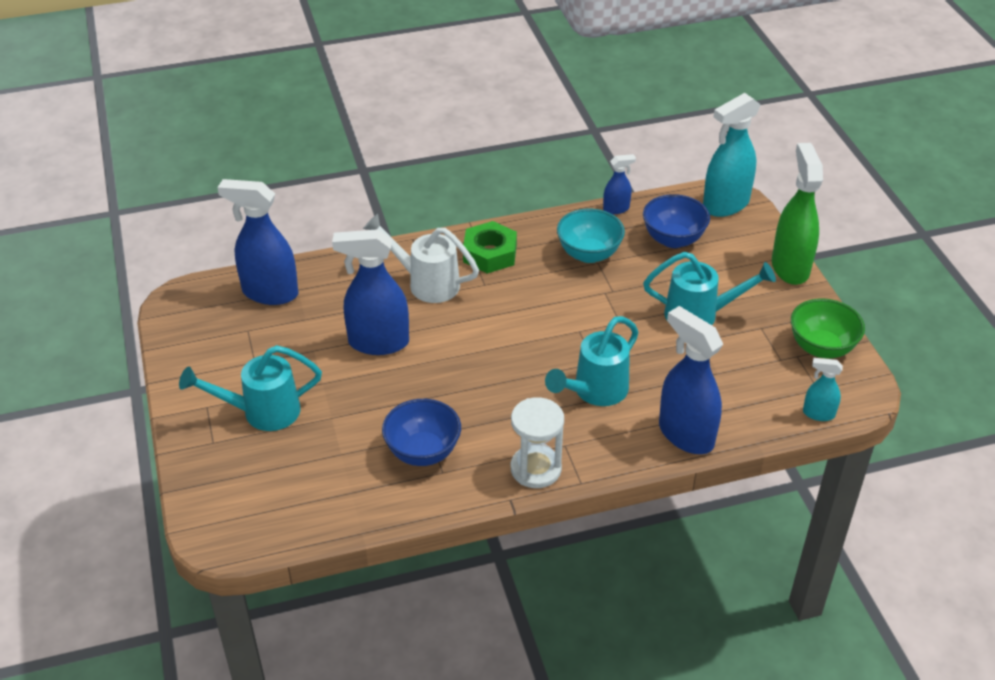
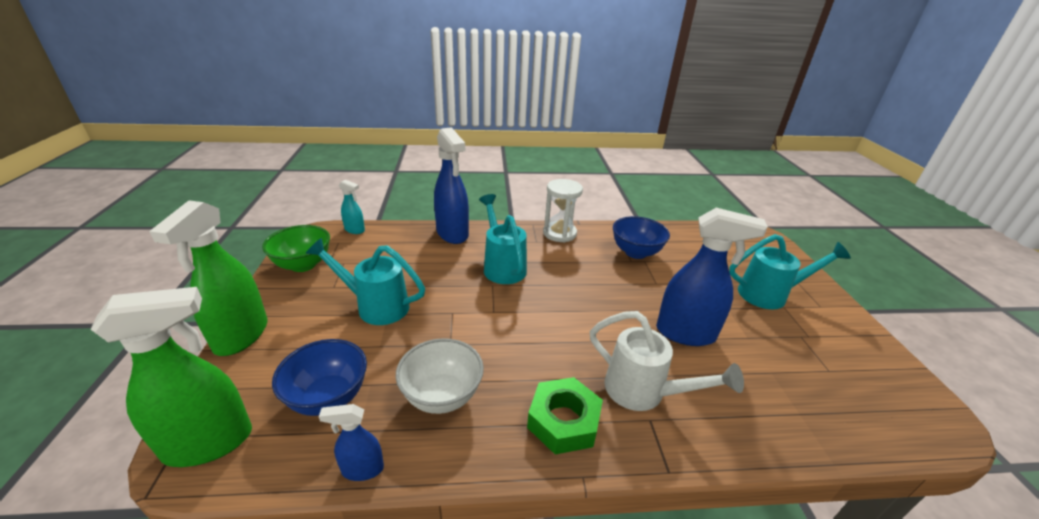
camera: 170 degrees left, 10 degrees down
(269, 293) = (832, 414): blue spray bottle -> none
(589, 254) = (442, 396): turquoise bowl -> white bowl
(594, 392) = (502, 266): turquoise watering can -> turquoise watering can turned 75 degrees counterclockwise
(725, 205) = (209, 443): turquoise spray bottle -> green spray bottle

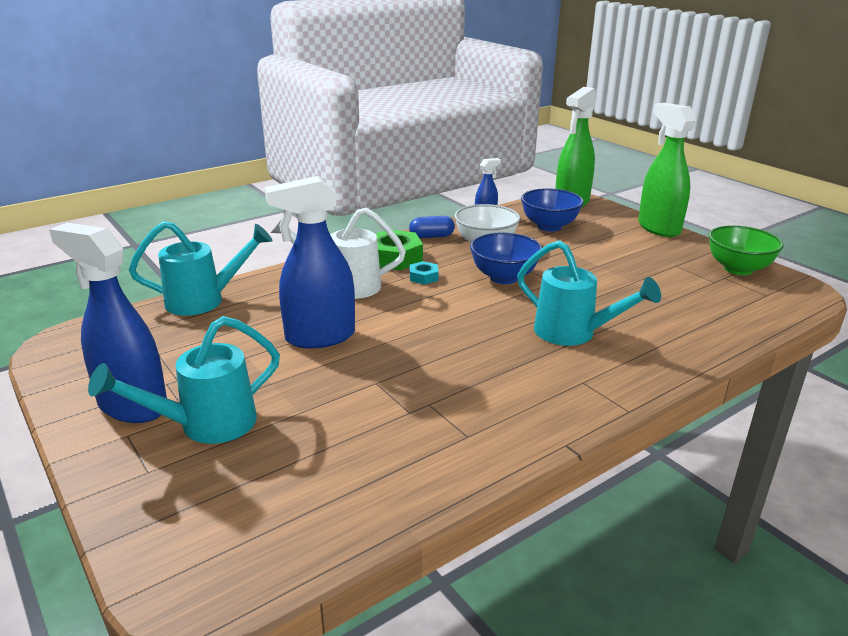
camera: 150 degrees right, 5 degrees down
(355, 230) = (787, 311): turquoise spray bottle -> none
(375, 306) = (617, 266): turquoise watering can -> turquoise watering can (205, 300)
(452, 234) = (691, 349): blue spray bottle -> blue spray bottle (132, 406)
(484, 449) = (431, 236): none -> blue capsule
(556, 369) = (423, 277): none -> turquoise nut
(559, 233) = (570, 409): white hourglass -> none
(636, 252) = (431, 421): blue bowl -> blue bowl (504, 277)

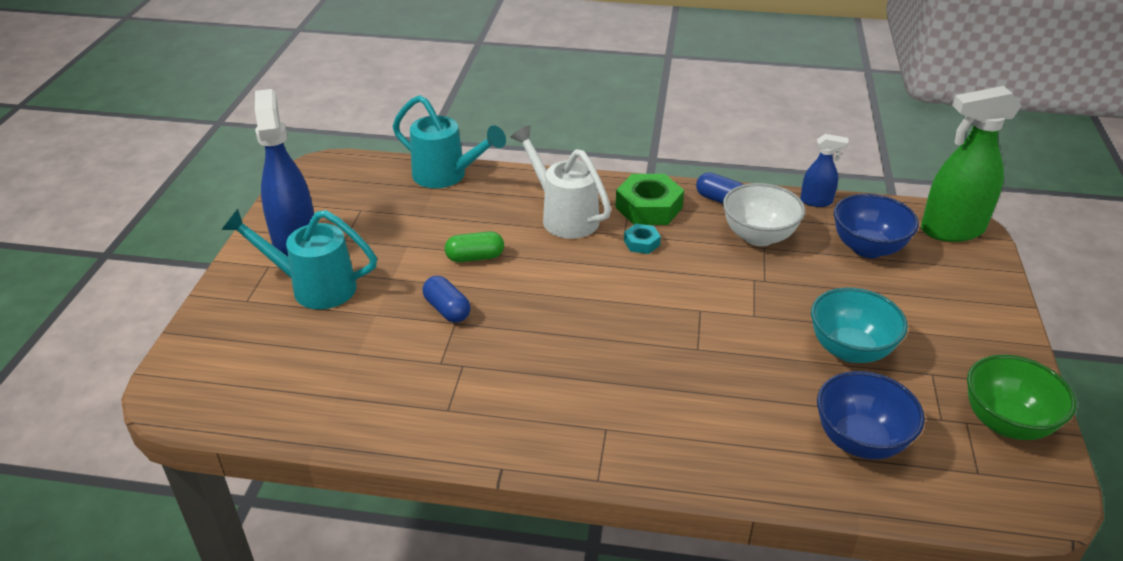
camera: 45 degrees right, 10 degrees up
(319, 337) = (475, 257): blue spray bottle -> green capsule
(355, 378) = (447, 309): none -> blue capsule
(504, 277) = (714, 284): blue bowl -> blue bowl (860, 440)
(574, 334) = (678, 381): turquoise watering can -> none
(625, 274) = (850, 350): none -> turquoise bowl
(658, 228) = (1005, 317): green spray bottle -> none

